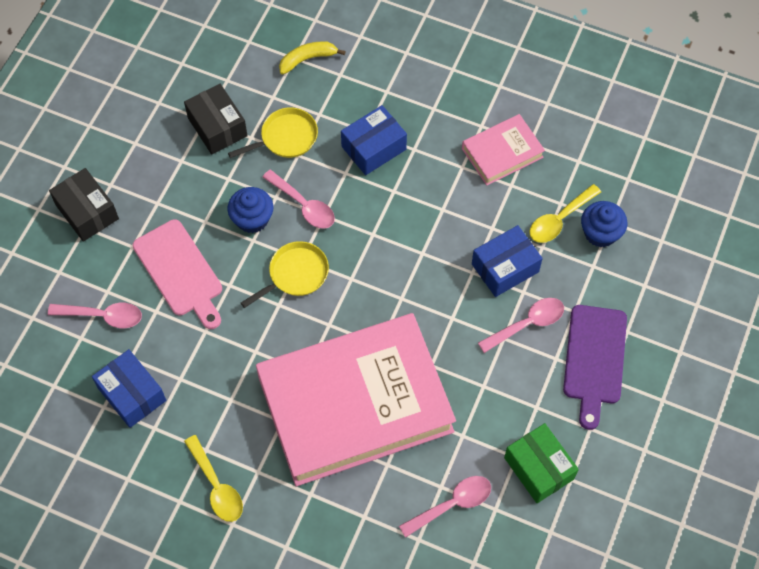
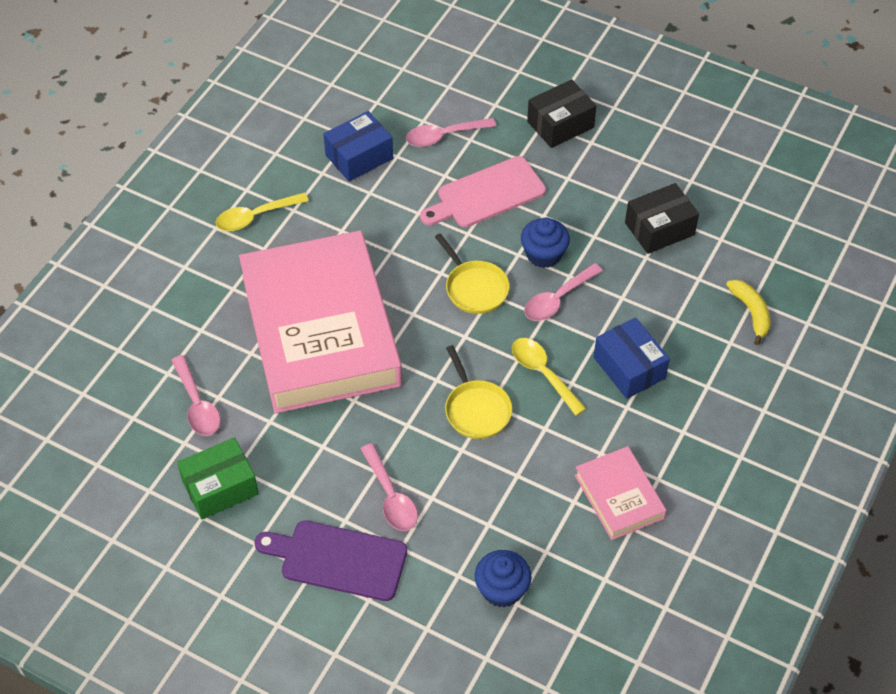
camera: 95 degrees right, 10 degrees down
(103, 316) = (444, 136): pink spoon -> pink spoon turned 60 degrees clockwise
(286, 138) = (644, 287): yellow pan -> yellow pan (476, 409)
(505, 268) = (464, 482): blue box -> none
(559, 219) = (523, 547): yellow spoon -> yellow spoon (543, 373)

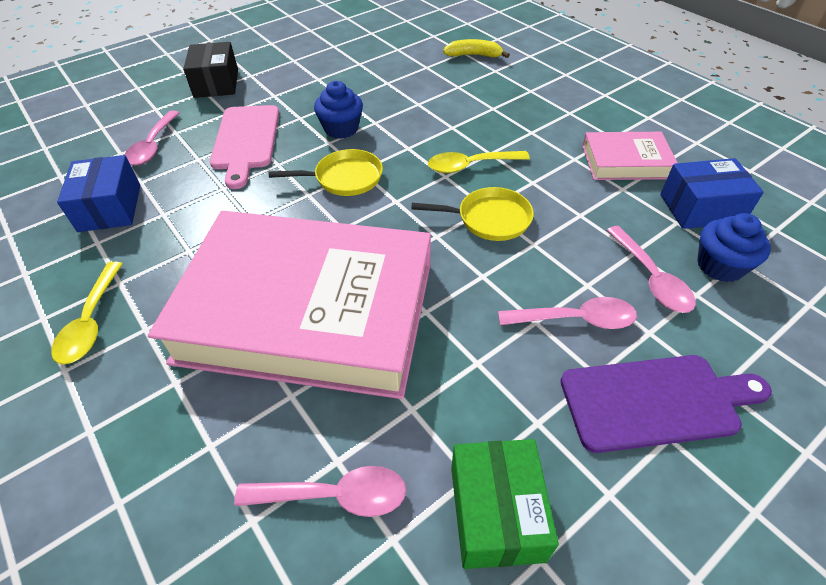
camera: 65 degrees left, 5 degrees down
(337, 559) = (656, 401): purple cutting board -> purple cutting board turned 135 degrees counterclockwise
(558, 299) = (395, 135): pink spoon -> pink spoon (651, 278)
(629, 368) = (492, 119): blue box -> blue box (701, 208)
(659, 229) = (365, 69): black box -> none

